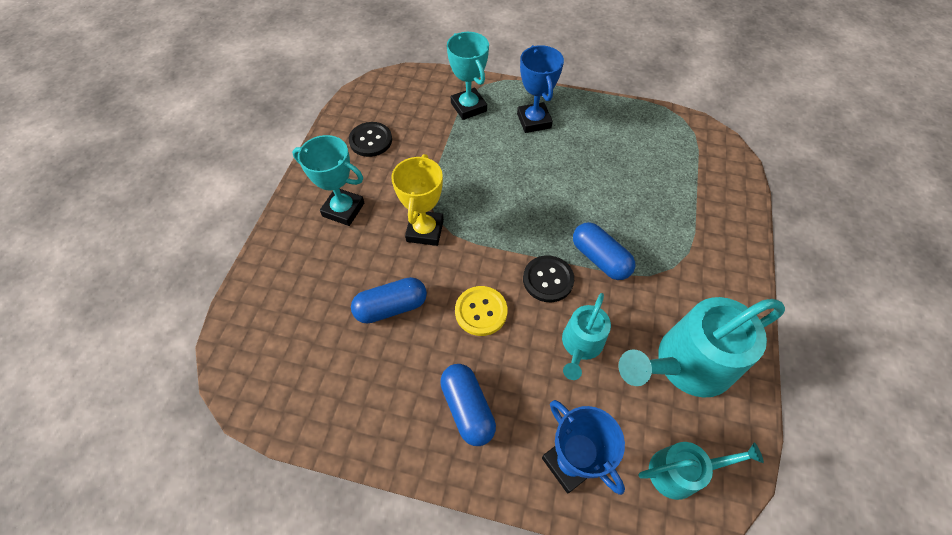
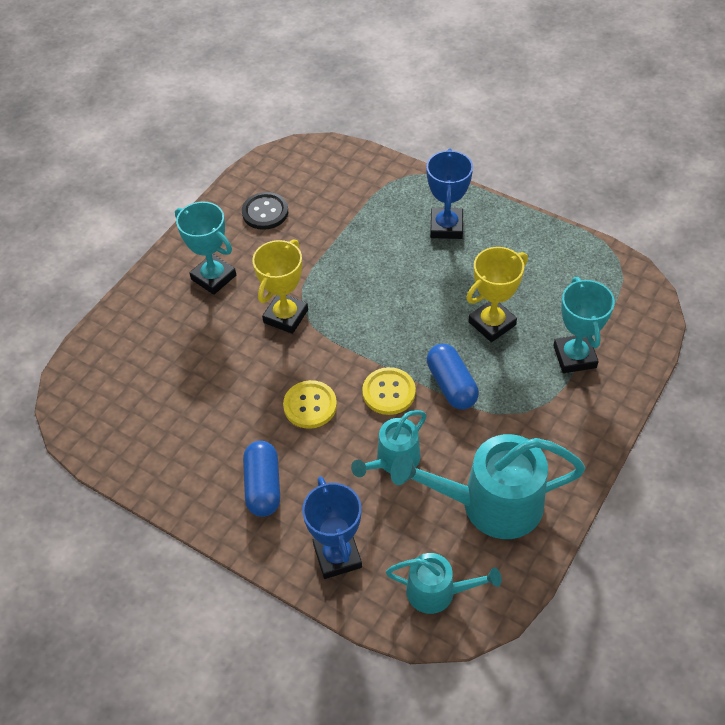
camera: 20 degrees right, 5 degrees down
(391, 307) = (226, 380): blue capsule -> none
(468, 107) = (381, 197): turquoise trophy -> turquoise trophy (574, 357)
(548, 279) = (389, 392): black button -> yellow button
(609, 195) = (492, 323): none -> yellow trophy

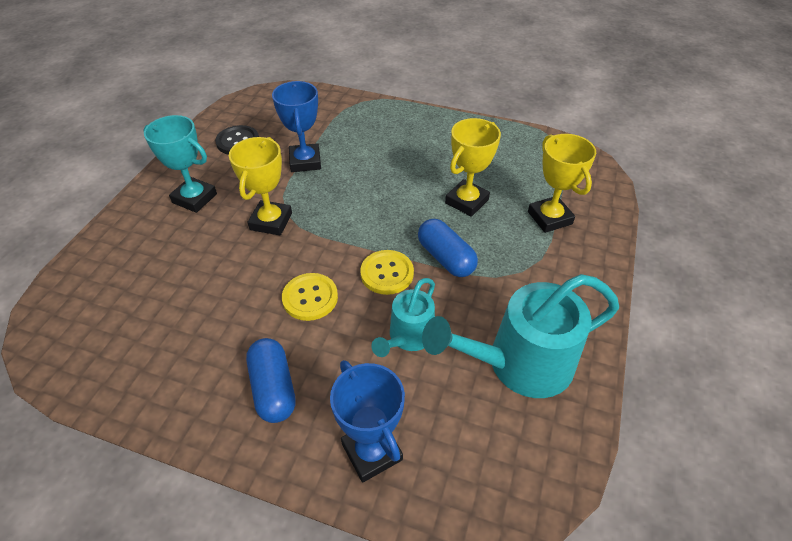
camera: 15 degrees left, 5 degrees down
(438, 592) = (495, 471): turquoise watering can -> none
(446, 227) = (403, 134): blue trophy -> blue trophy (305, 161)
(574, 357) = (549, 218): turquoise trophy -> yellow trophy

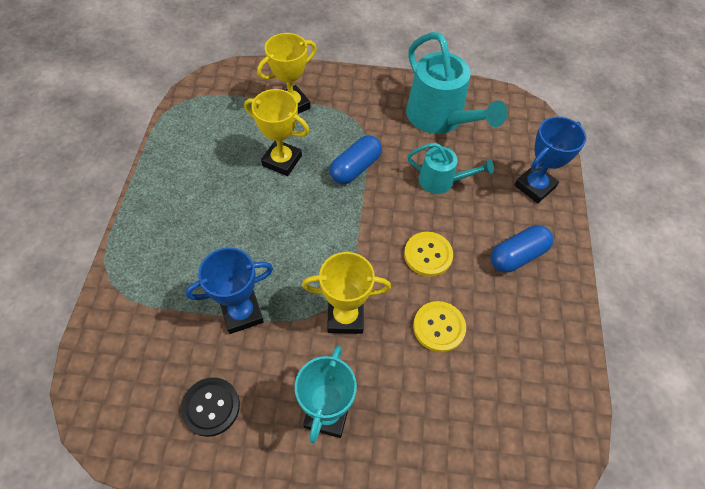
camera: 105 degrees left, 10 degrees up
(387, 273) = (384, 205): yellow button -> yellow button (439, 327)

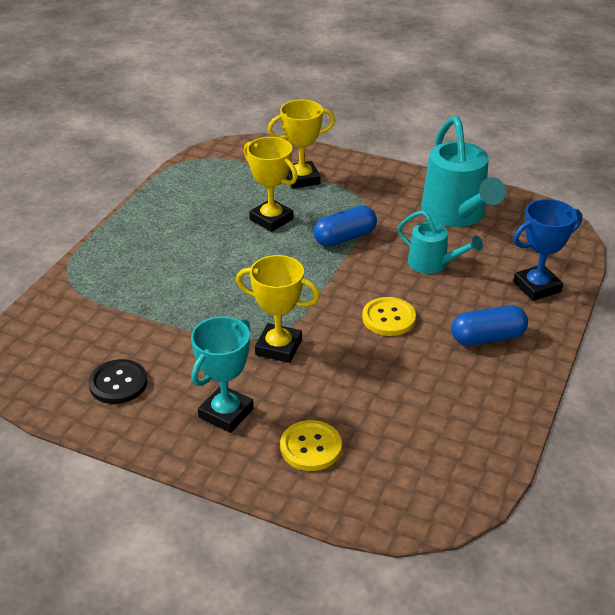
camera: 20 degrees right, 20 degrees down
(242, 313) = (178, 324): blue trophy -> none
(439, 327) = (372, 375): yellow button -> yellow button (310, 447)

